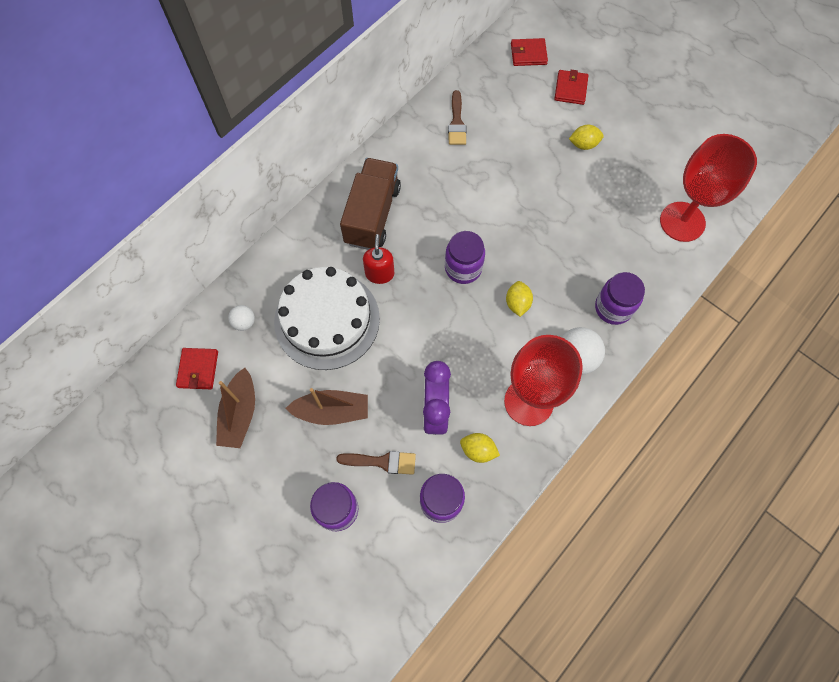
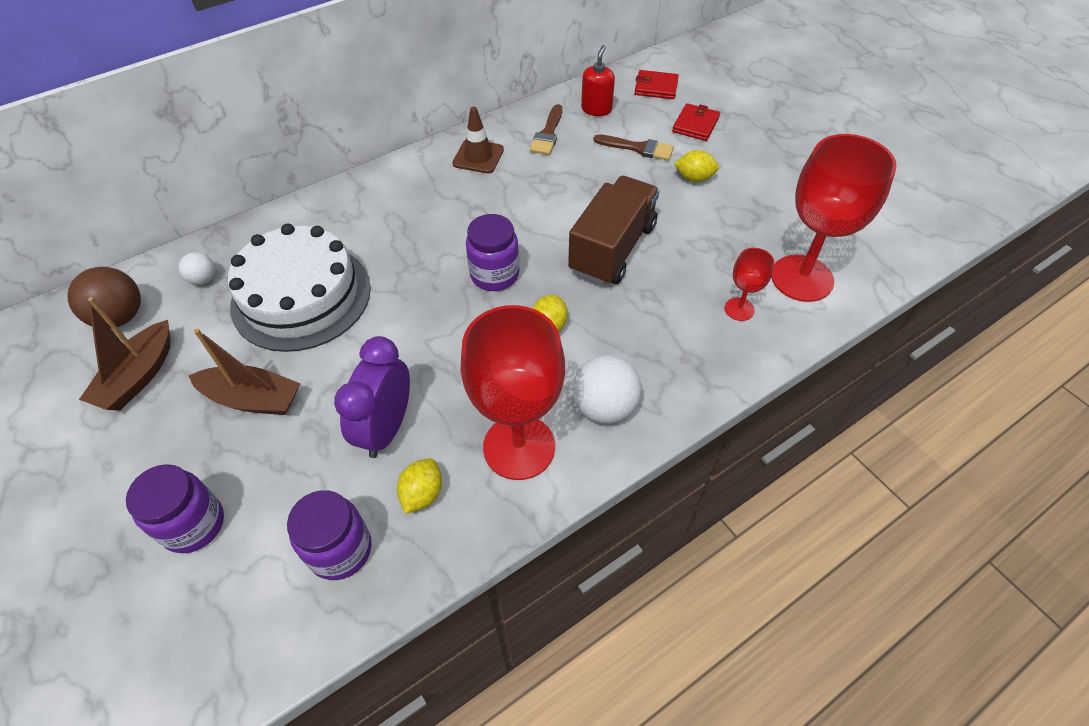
camera: 15 degrees right, 15 degrees down
(198, 369) = (120, 317): red wallet -> brown ball
(372, 215) = (410, 202): brown truck -> brown truck (612, 249)
(379, 273) = (389, 261): red soap dispenser -> red soap dispenser (596, 109)
(382, 462) = (285, 477): brown brush -> brown brush (638, 148)
(409, 158) = (478, 157): none -> brown traffic cone
(478, 450) = (422, 494): yellow lemon -> yellow lemon turned 75 degrees clockwise
(613, 308) = (677, 357): purple jar -> none
(645, 258) = (739, 309): none -> red goblet

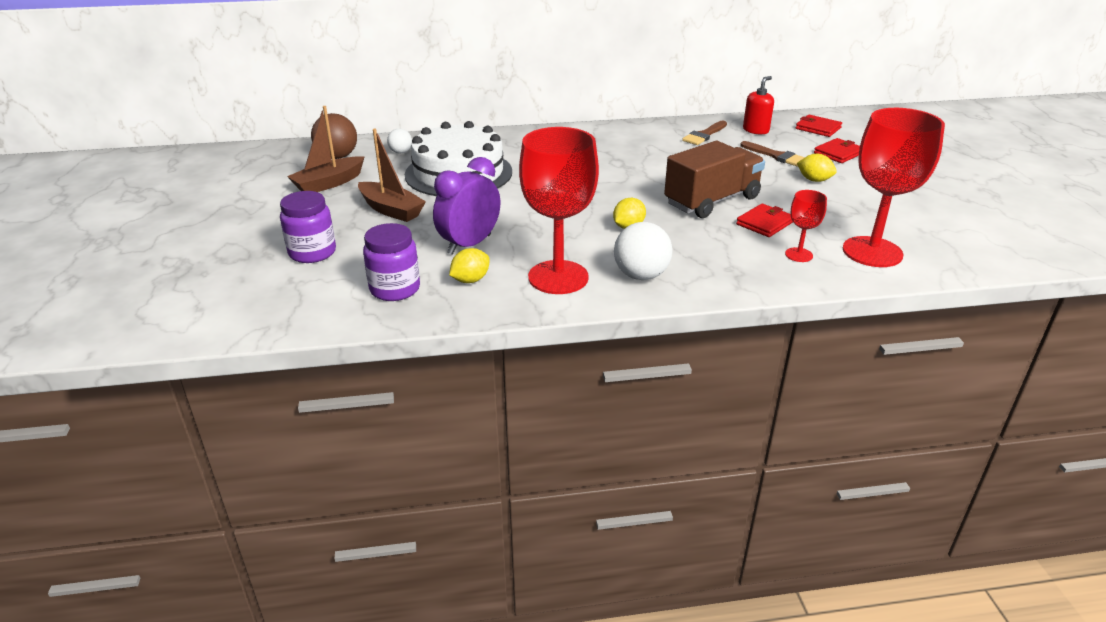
camera: 25 degrees right, 20 degrees down
(478, 157) = (639, 136): brown traffic cone -> none
(494, 274) = (606, 193): purple jar -> none
(682, 268) = (764, 223): none -> red wallet

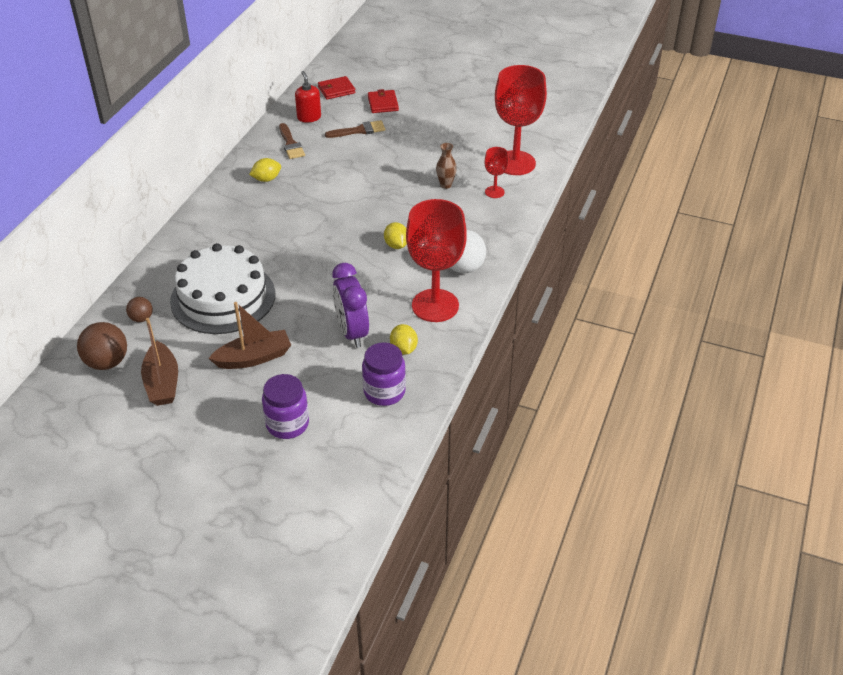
camera: 60 degrees left, 10 degrees up
(401, 152) = (141, 318): white ball -> brown ball
(712, 201) = (396, 191): brown truck -> none
(764, 223) = (446, 185): red wallet -> brown vase
(814, 180) = (409, 134): yellow lemon -> yellow lemon (266, 179)

